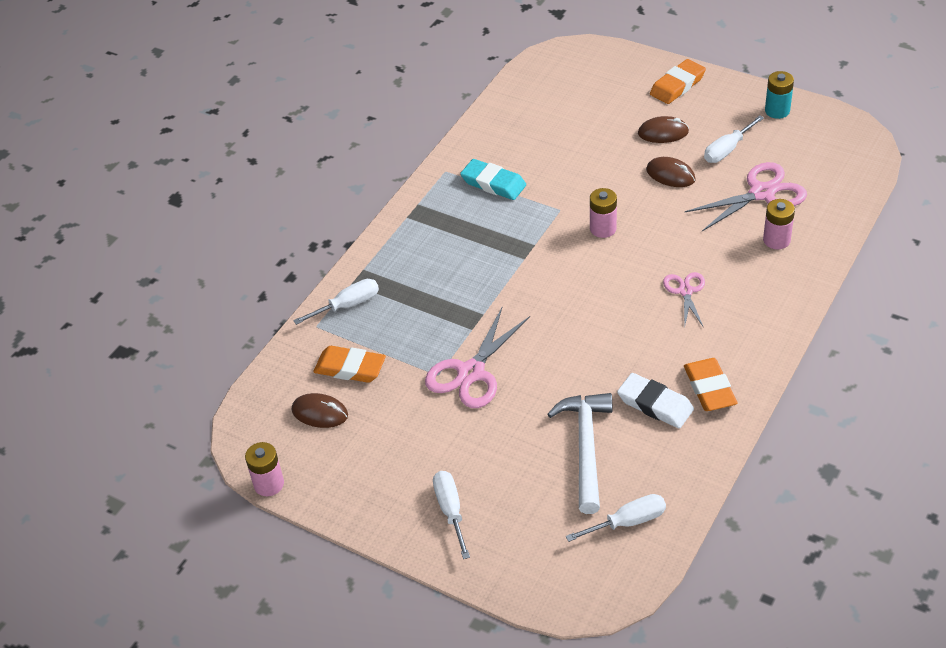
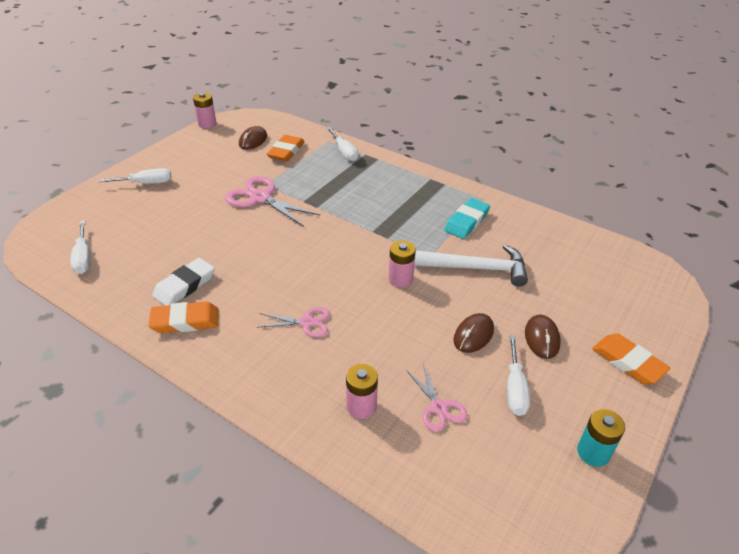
camera: 90 degrees right, 5 degrees down
(586, 447) = (163, 244): white hammer -> white hammer (477, 268)
(727, 150) = (514, 388): white screwdriver -> white screwdriver turned 135 degrees counterclockwise
(762, 193) = (438, 407): pink scissors -> pink scissors, size x0.58

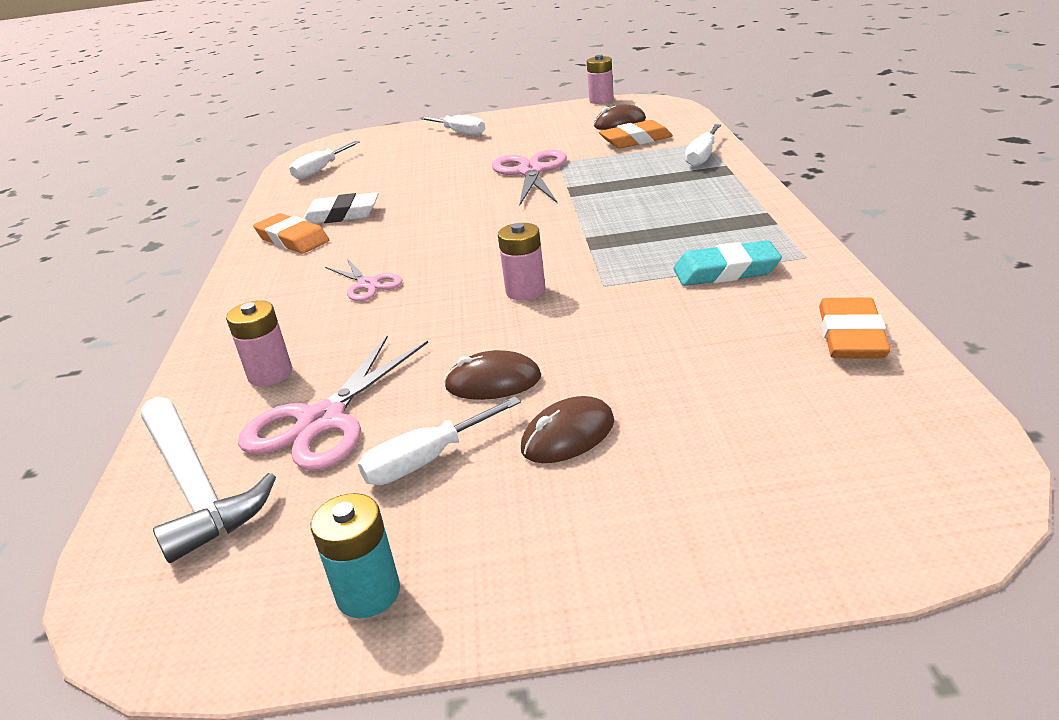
camera: 55 degrees right, 10 degrees down
(438, 407) = (322, 421): pink scissors -> pink scissors, size x1.71
(477, 268) = (637, 322): white hammer -> white hammer (196, 487)
(628, 362) = (637, 543): orange eraser -> orange eraser (851, 336)

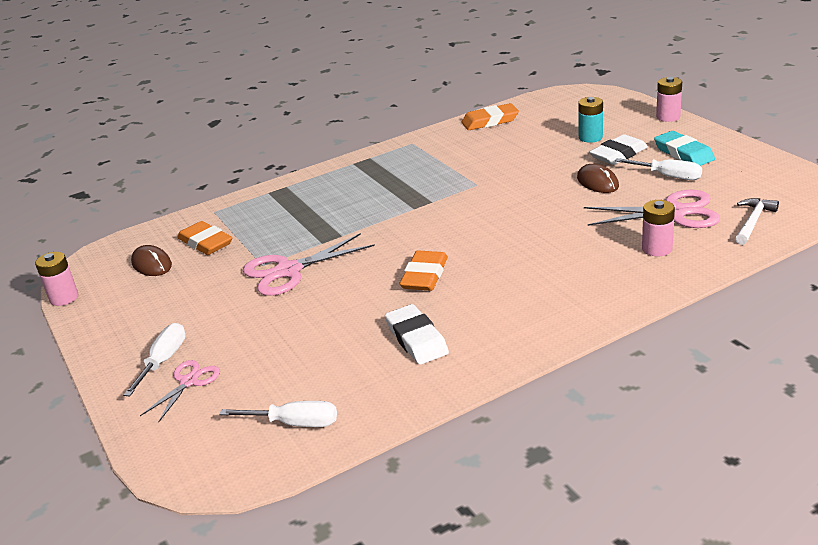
camera: 115 degrees left, 0 degrees up
(196, 487) = (753, 222): white hammer -> white hammer, size x0.61
(293, 239) = (480, 342): orange eraser -> orange eraser (424, 275)
(367, 284) = (530, 264): pink scissors -> pink scissors (189, 382)
(368, 593) = (743, 160): turquoise battery -> turquoise battery (590, 137)
(525, 291) = (500, 204): pink battery -> pink battery (668, 117)
(568, 435) = (618, 154): brown mouse -> white eraser
(702, 156) = (250, 204): white screwdriver -> none
(726, 271) = (440, 157): turquoise eraser -> turquoise eraser (683, 153)

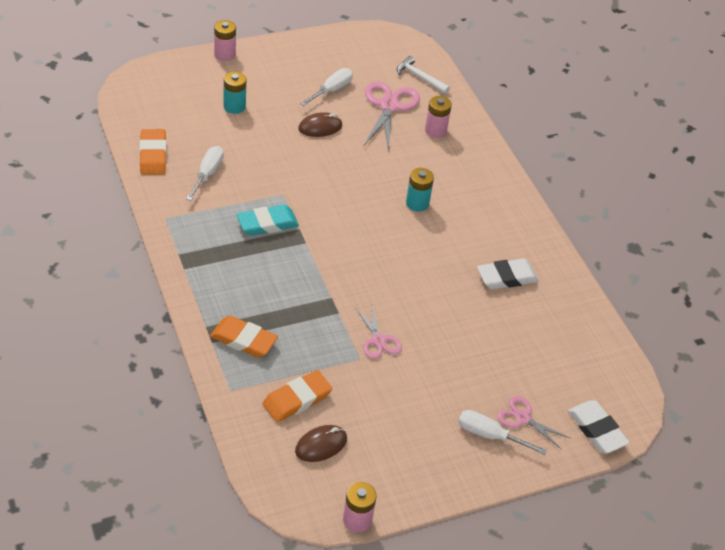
camera: 90 degrees left, 15 degrees up
(288, 271) = (378, 340): pink scissors -> pink scissors, size x0.58
(294, 423) = (587, 357): white screwdriver -> white screwdriver (207, 174)
(424, 275) = (422, 257): orange eraser -> orange eraser (243, 340)
(512, 258) = (417, 203): none -> turquoise battery
(618, 154) = (277, 102): white eraser -> white eraser (597, 430)
(683, 153) = (298, 70): turquoise eraser -> turquoise eraser (267, 223)

